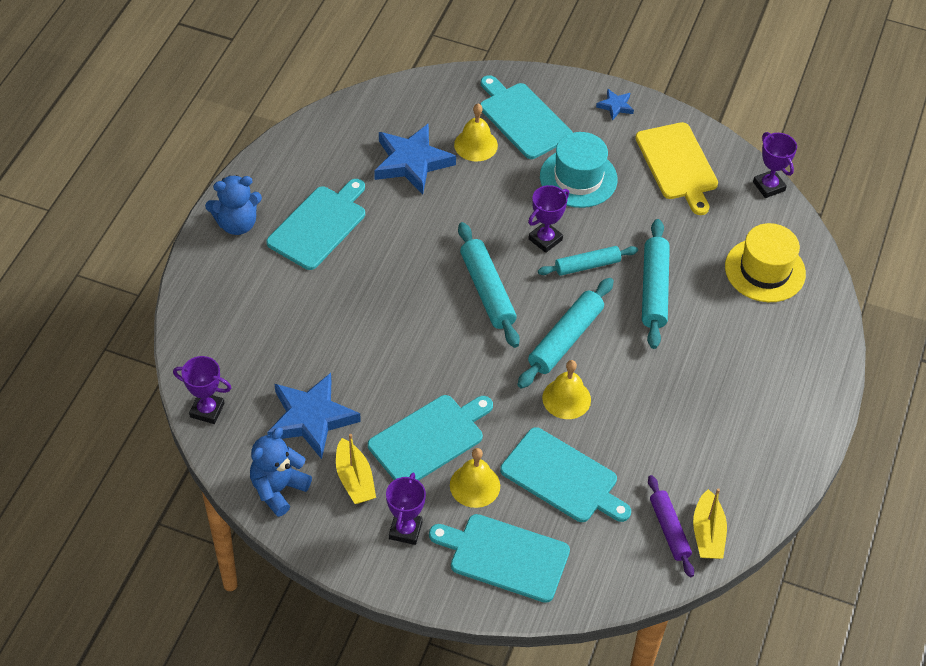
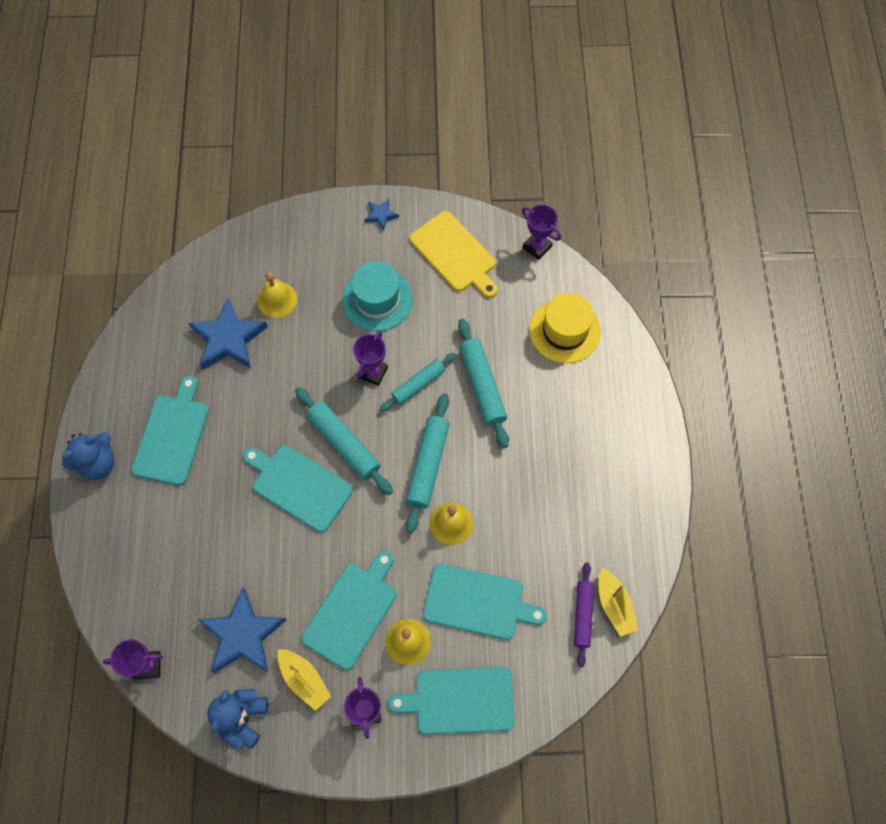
camera: 20 degrees left, 15 degrees up
(522, 119) = (307, 257): turquoise cutting board -> turquoise cutting board (299, 486)
(669, 529) = (582, 615): purple rolling pin -> purple rolling pin turned 45 degrees clockwise

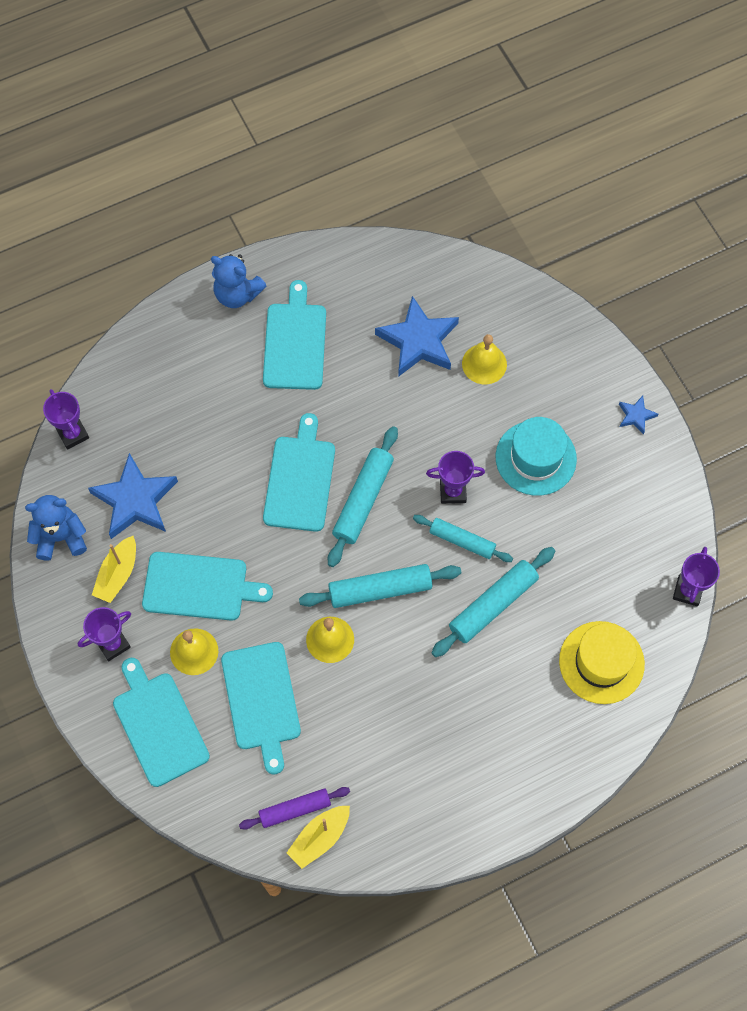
camera: 65 degrees right, 0 degrees up
(172, 435) = (295, 342): turquoise cutting board -> turquoise cutting board turned 75 degrees counterclockwise
(455, 254) = (631, 510): yellow cutting board -> none

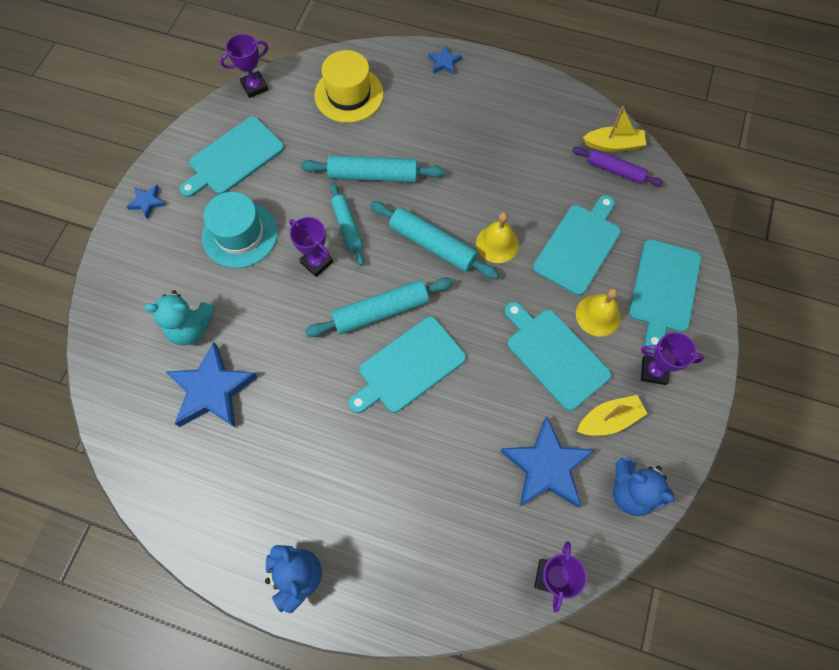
camera: 135 degrees left, 0 degrees up
(295, 342) = (299, 482): turquoise cutting board -> turquoise cutting board (234, 158)
(484, 364) = (191, 328): yellow bell -> turquoise teddy bear
(558, 782) = (444, 62): none -> blue star

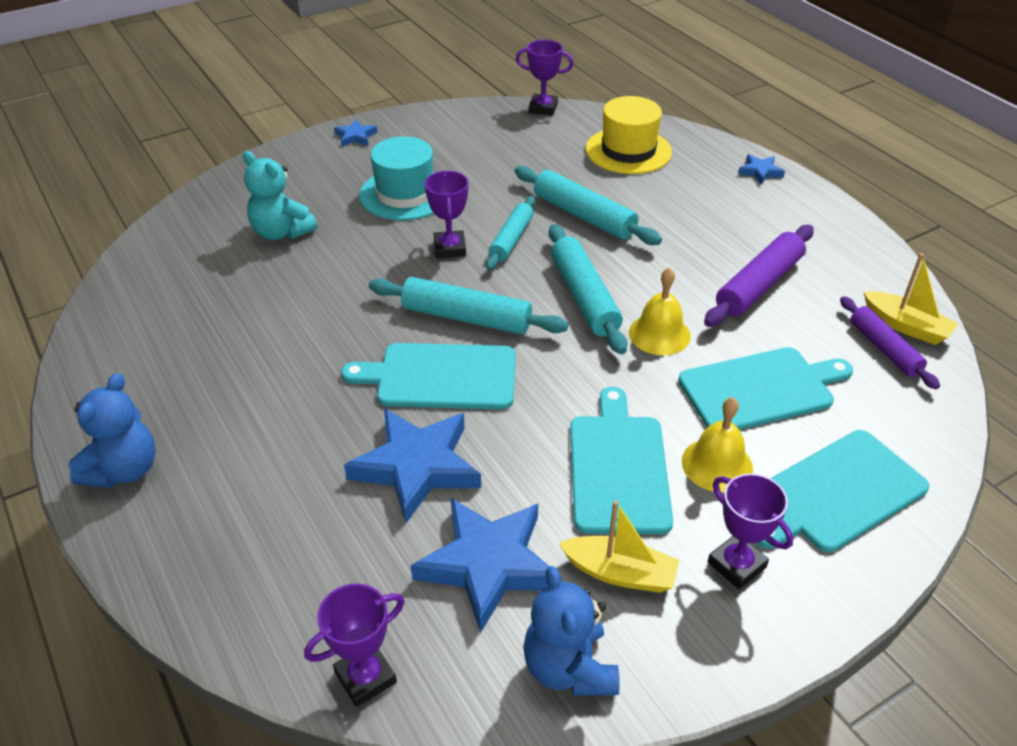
camera: 40 degrees right, 25 degrees down
(212, 390) = (241, 284): blue star -> blue star (416, 467)
(234, 158) = (465, 143): turquoise cutting board -> none
(518, 165) = (758, 285): none -> purple rolling pin

